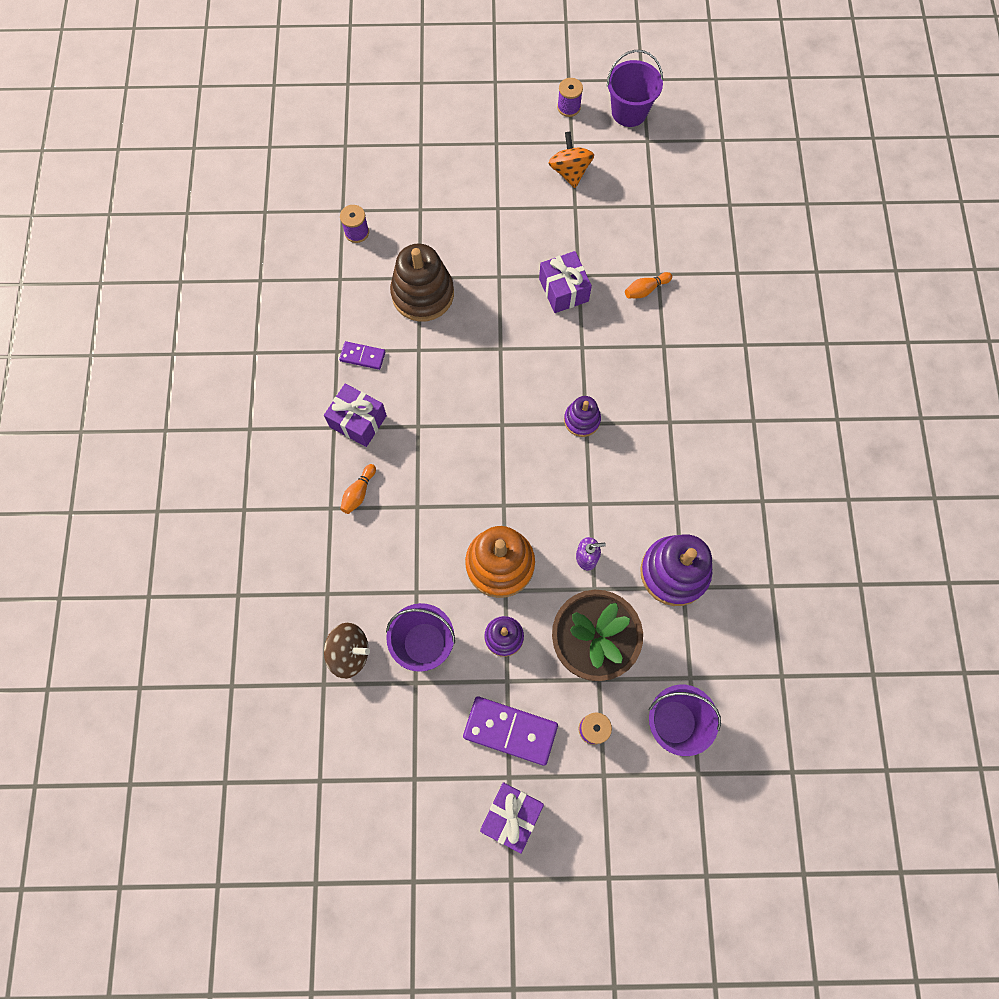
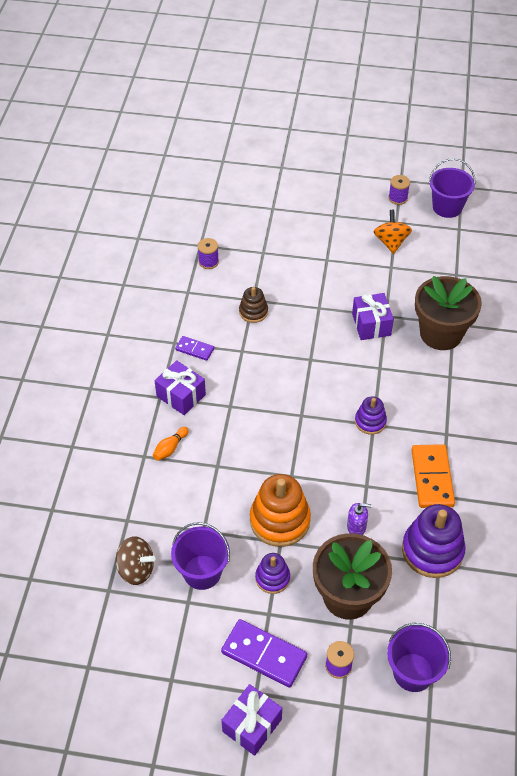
camera: 10 degrees right, 20 degrees down
(423, 294) = (253, 312): brown stacking toy -> brown stacking toy, size x0.56
(645, 290) = (441, 334): orange bowling pin -> brown flower pot
(661, 481) = (432, 478): none -> orange domino

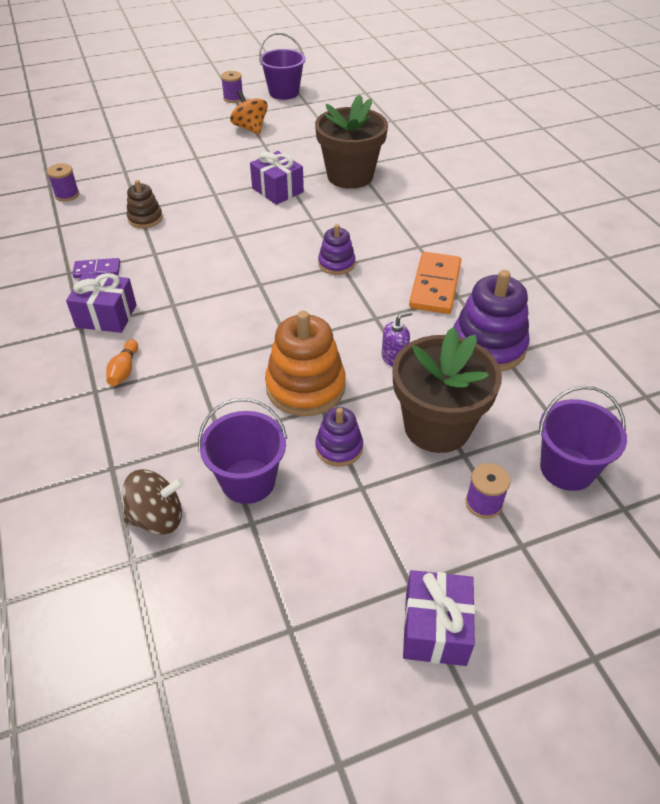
camera: 30 degrees left, 5 degrees down
(264, 654) = (389, 535): purple domino -> none
(432, 478) = (435, 286): orange domino -> orange domino turned 45 degrees clockwise

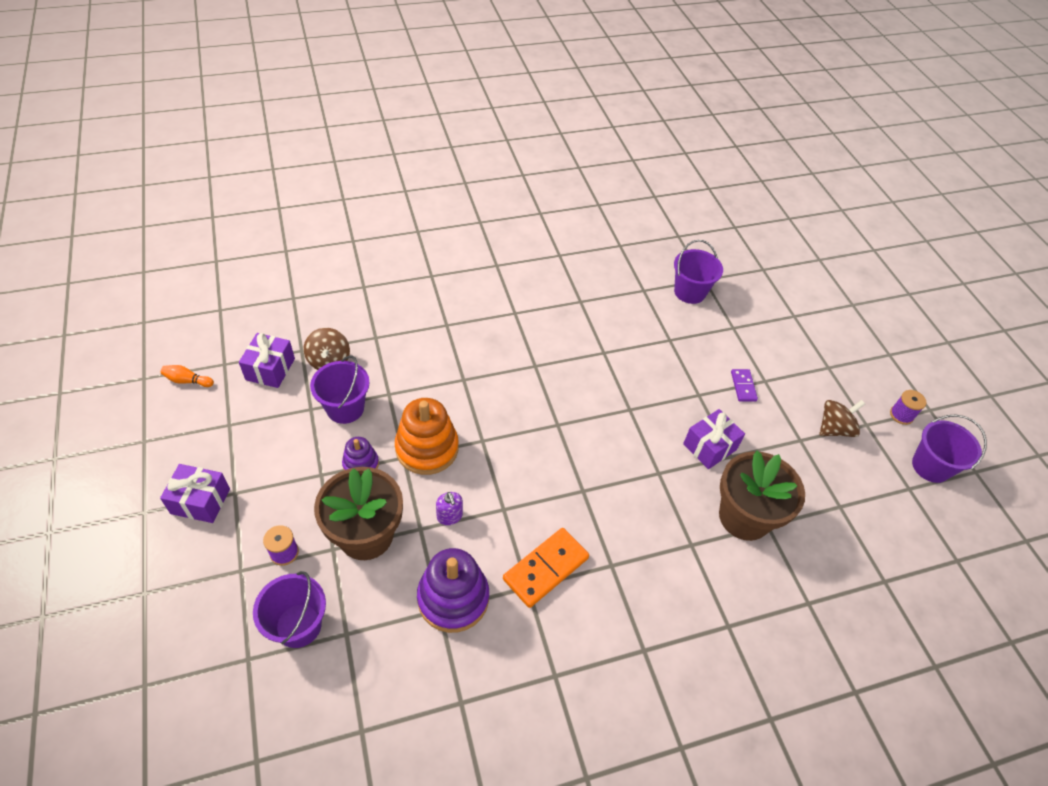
camera: 90 degrees right, 5 degrees up
(67, 195) = (690, 292): purple spool -> purple bucket
(97, 270) = (582, 318): purple domino -> purple domino (743, 386)
(106, 316) = (525, 326): purple gift -> purple gift (270, 369)
(124, 370) = (464, 339): orange bowling pin -> orange bowling pin (187, 381)
(145, 218) = (655, 345): brown stacking toy -> none
(250, 128) = (834, 429): orange spinning top -> brown spinning top
(336, 263) = (584, 486): purple stacking toy -> none
(435, 286) = (545, 568): orange domino -> orange domino turned 60 degrees counterclockwise

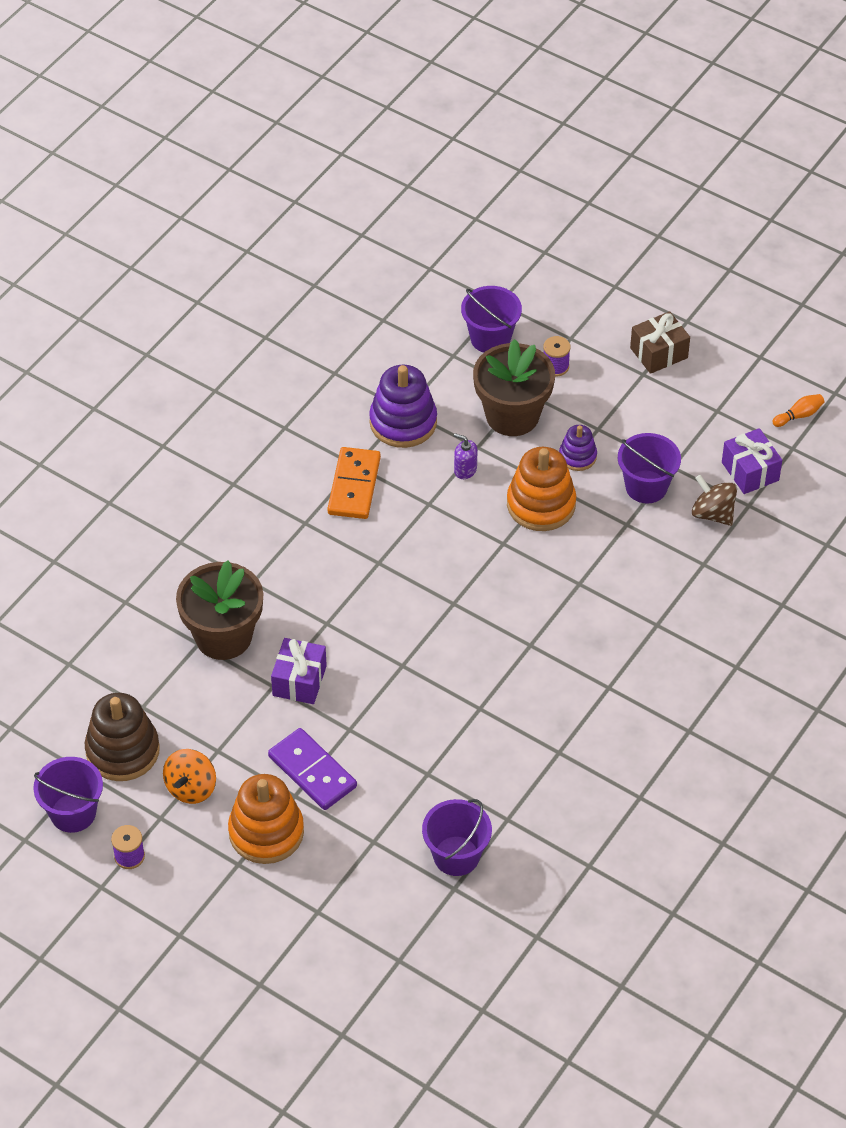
camera: 145 degrees right, 0 degrees up
(200, 501) = (659, 353): purple gift -> brown gift
(743, 386) = (312, 772): purple domino -> purple domino, size x1.80
(798, 372) = (266, 832): none -> orange stacking toy
(834, 429) = (191, 788): brown spinning top -> orange spinning top
(872, 484) = (122, 751): none -> brown stacking toy

